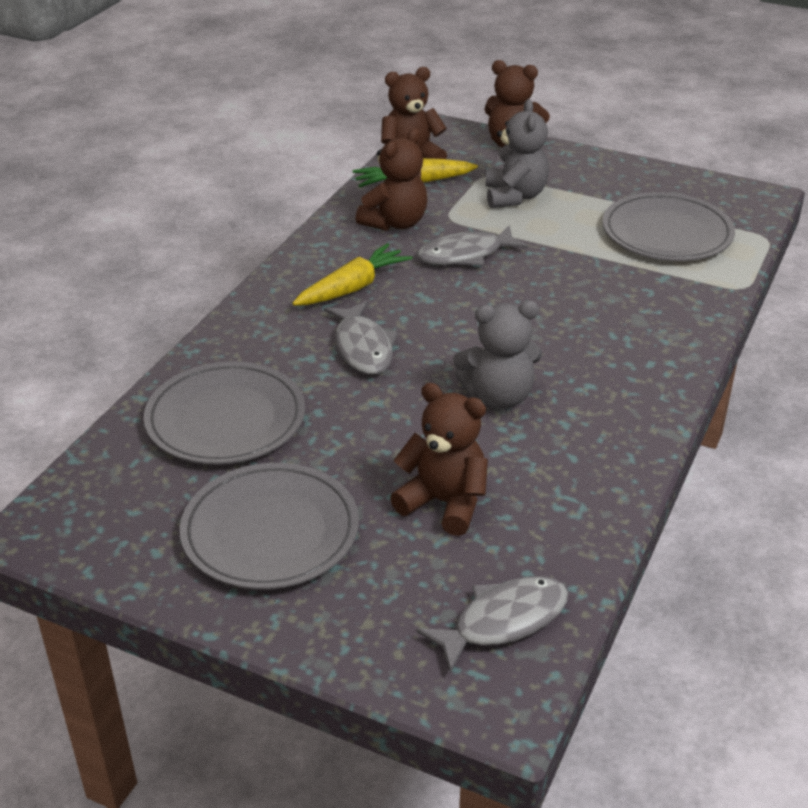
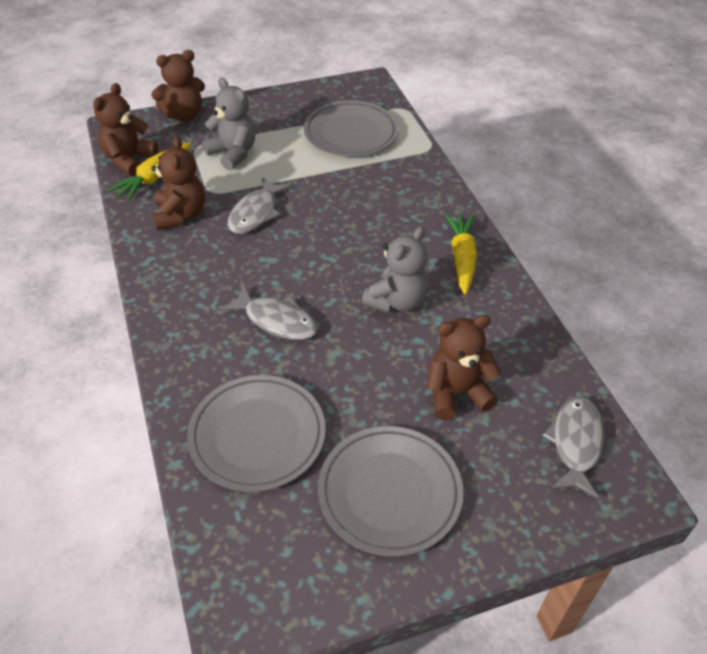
camera: 45 degrees left, 10 degrees up
(352, 288) = (214, 281): yellow carrot -> yellow carrot (462, 258)

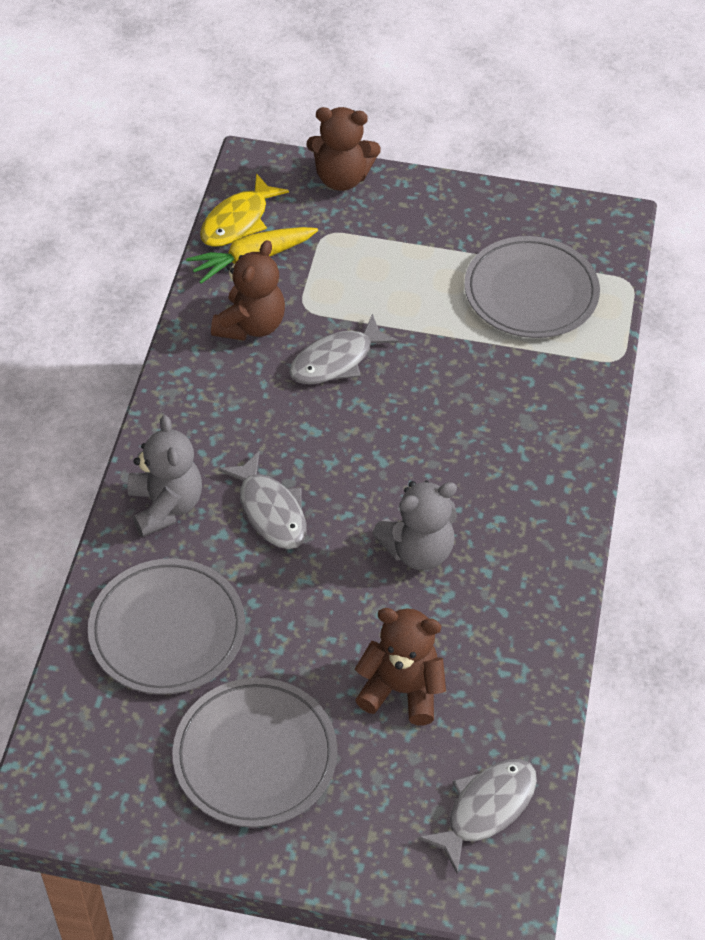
camera: 30 degrees right, 5 degrees up
(129, 160) = (238, 221): brown teddy bear -> yellow fish
(233, 153) = (364, 262): grey teddy bear -> grey teddy bear (166, 506)
(462, 258) = (535, 532): yellow carrot -> none

